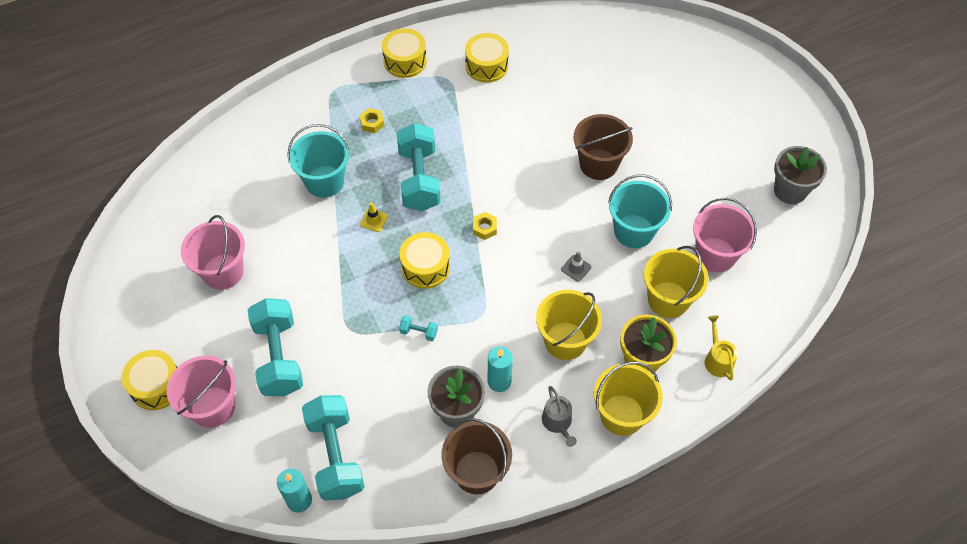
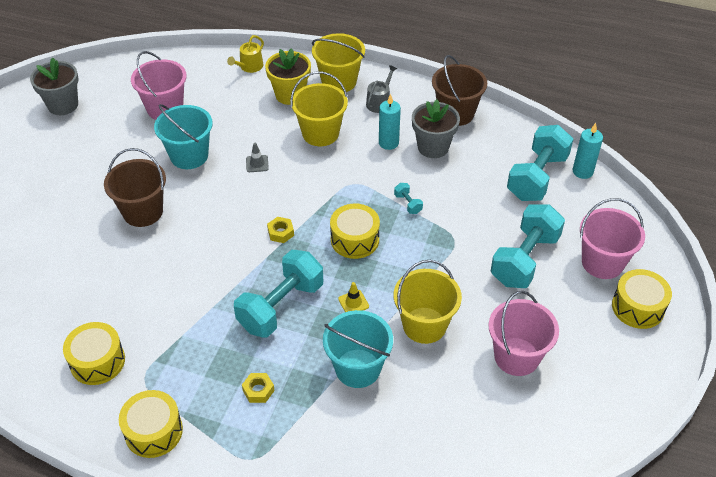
camera: 135 degrees left, 10 degrees down
(668, 299) = (229, 109): yellow bucket -> yellow bucket (424, 325)

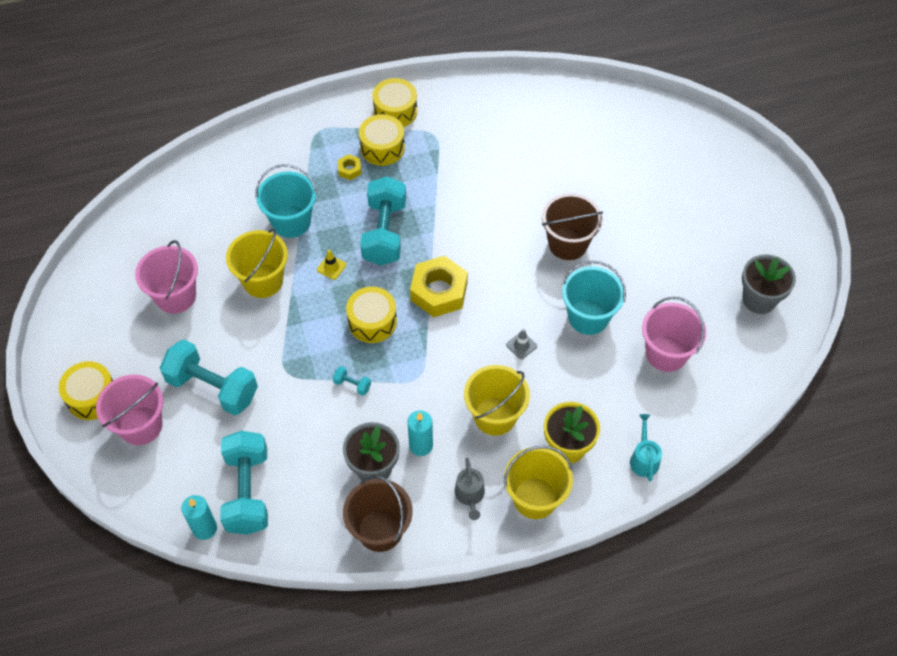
camera: 145 degrees right, 10 degrees up
(97, 361) = (476, 127): yellow drum -> yellow drum (382, 148)
(249, 67) = (644, 459): yellow watering can -> turquoise watering can
(280, 233) = (439, 291): yellow nut -> yellow nut, size x2.18
(524, 260) = (212, 388): turquoise dumbbell -> turquoise dumbbell turned 60 degrees counterclockwise

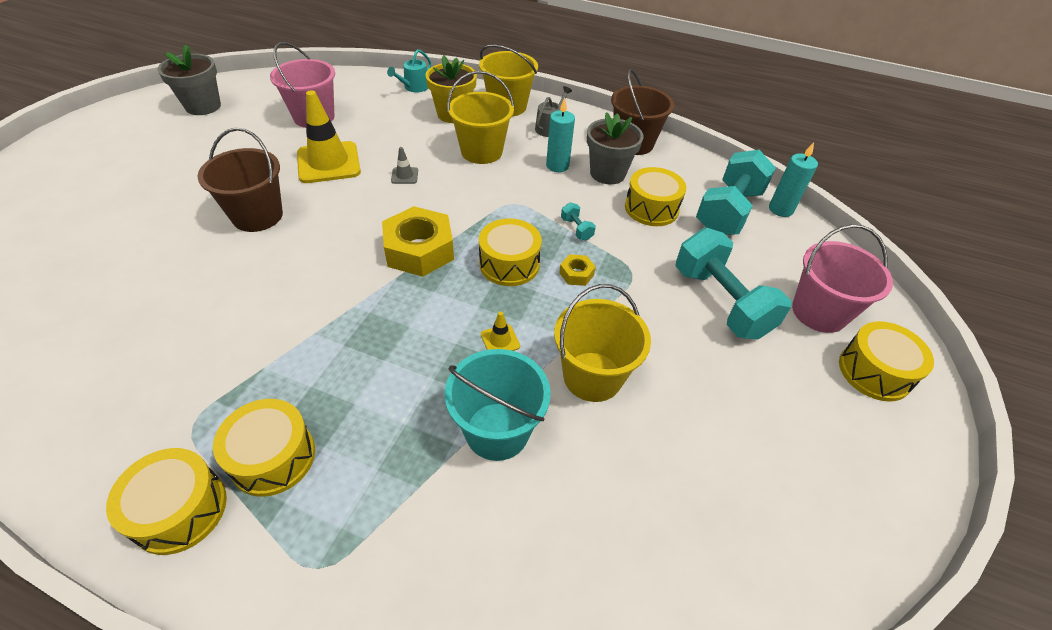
camera: 145 degrees left, 10 degrees down
(175, 296) = (719, 429): pink bucket -> none
(311, 449) = (651, 208): none -> yellow drum
(349, 170) = (351, 455): yellow nut -> yellow nut (576, 274)
(384, 233) = (404, 339): turquoise dumbbell -> none
(588, 317) = (328, 163): turquoise bucket -> yellow traffic cone

